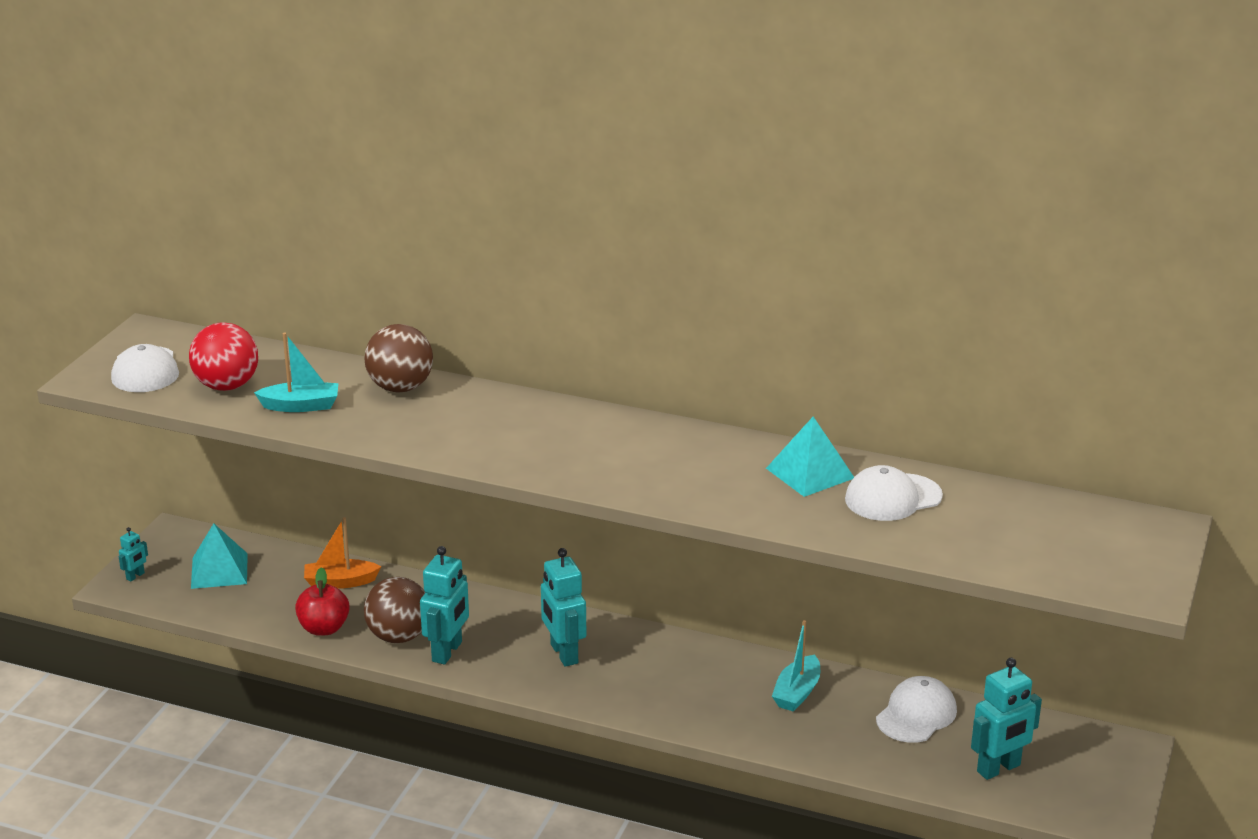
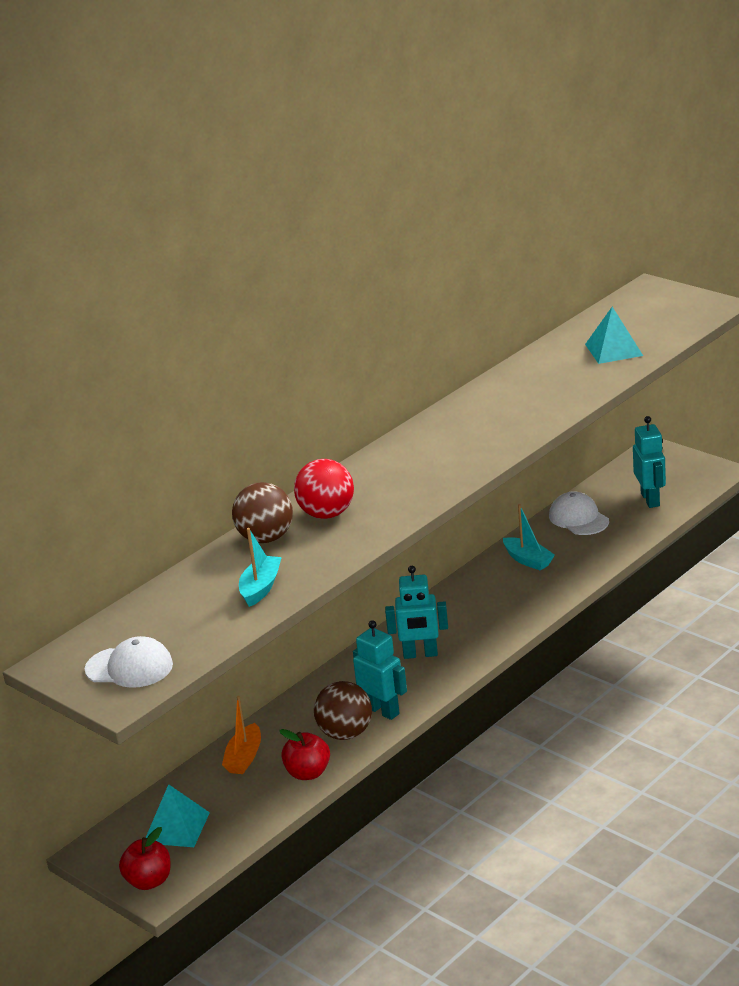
camera: 65 degrees left, 0 degrees up
(135, 576) = (149, 881): turquoise robot -> red apple
(227, 386) = (195, 624): red ball -> red ball (327, 514)
(810, 473) = (513, 387): turquoise pyramid -> turquoise pyramid (614, 349)
(892, 498) = (563, 364): white cap -> none

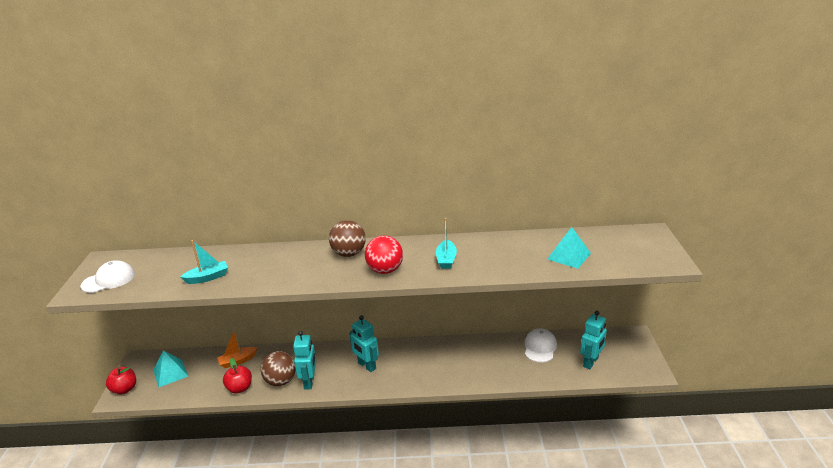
camera: 45 degrees right, 0 degrees up
(129, 667) = (109, 280): white cap -> white cap turned 90 degrees counterclockwise
(266, 538) = (257, 255): brown ball -> brown ball (349, 254)
(327, 514) = (295, 260): red ball -> red ball (385, 270)
(528, 560) = (483, 353): turquoise boat -> turquoise boat (446, 260)

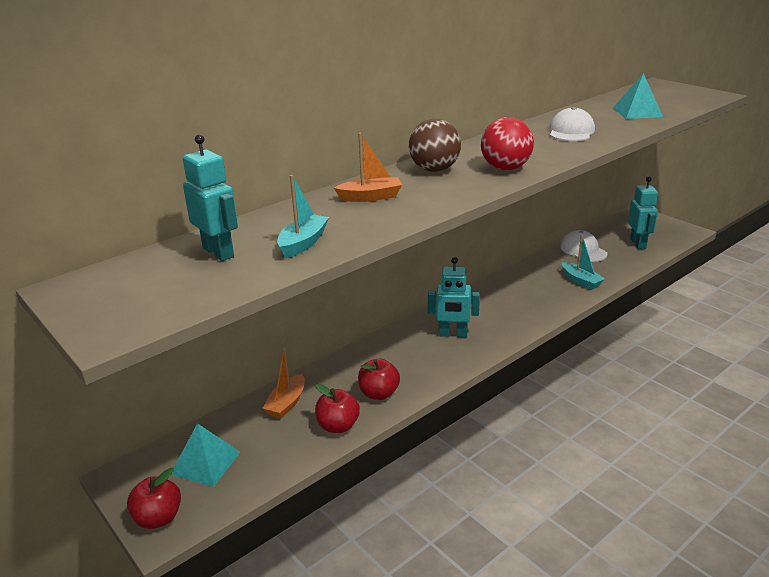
camera: 40 degrees left, 0 degrees up
(109, 280) = (139, 301): white cap -> white cap (571, 131)
(281, 381) = (379, 393): brown ball -> red apple
(285, 260) = (370, 197): none -> orange boat
(309, 382) = (414, 377): turquoise robot -> turquoise robot (219, 252)
(446, 260) = (544, 144): turquoise boat -> turquoise boat (581, 281)

